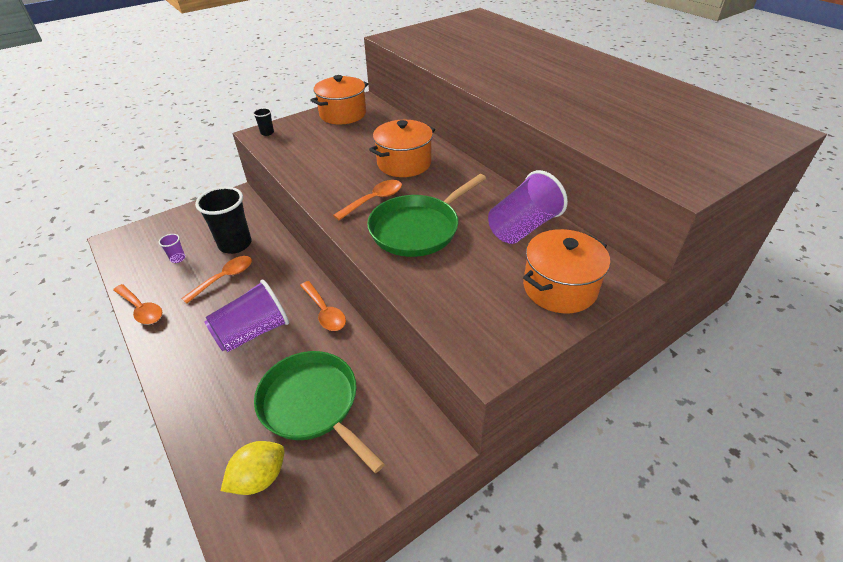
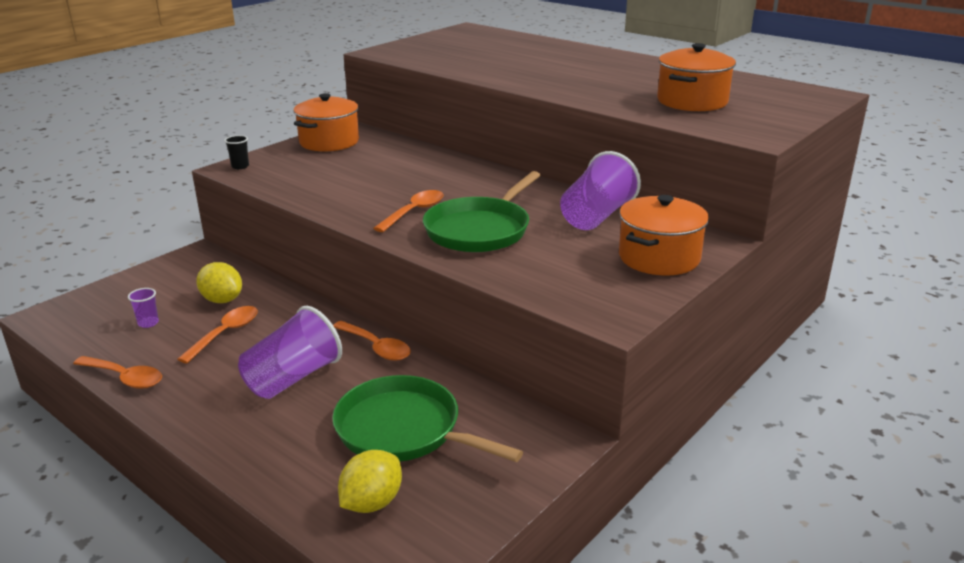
camera: 15 degrees left, 15 degrees down
(235, 244) = (222, 300): black cup -> yellow lemon
(404, 163) = (432, 178): orange pot -> orange pot (692, 101)

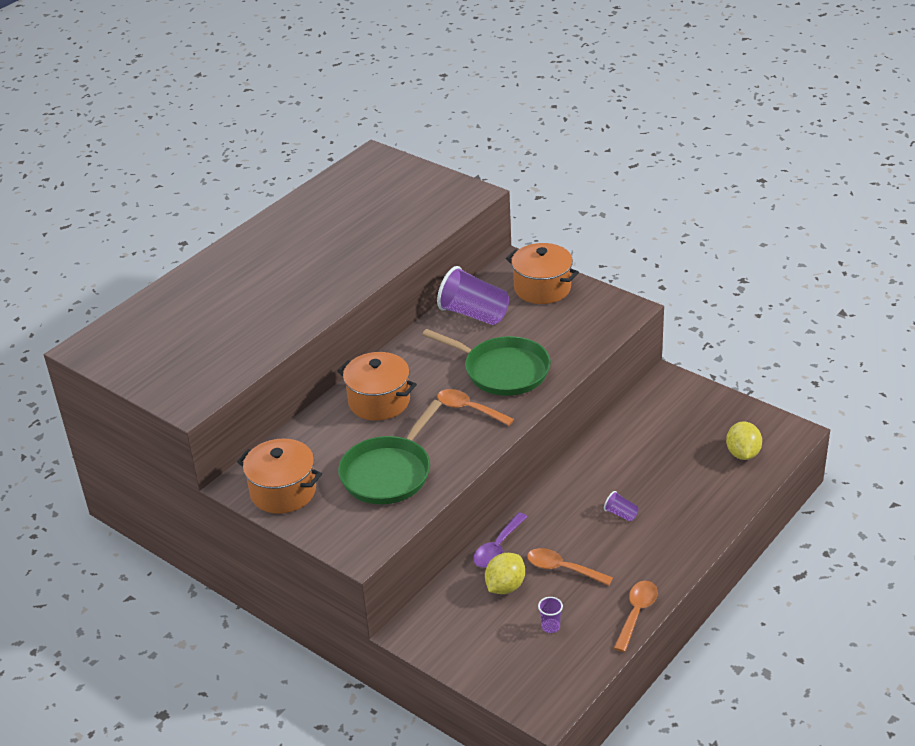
camera: 90 degrees left, 10 degrees up
(240, 166) = (354, 545): black cup -> none
(280, 297) = (497, 548): none -> purple spoon
(293, 378) = (621, 514): purple cup -> purple cup, size x0.44
(372, 502) = (742, 453): yellow lemon -> yellow lemon turned 60 degrees clockwise
(376, 347) = (573, 475): orange spoon -> none
(403, 430) = (671, 449): green pan -> green pan (388, 473)
(692, 101) = (389, 215): orange pot -> orange pot (379, 401)

